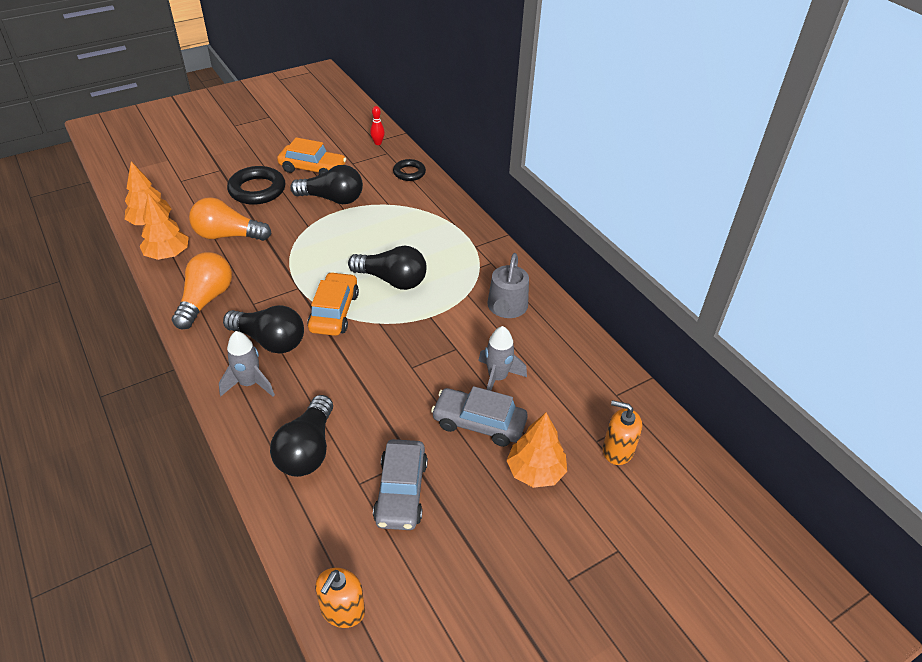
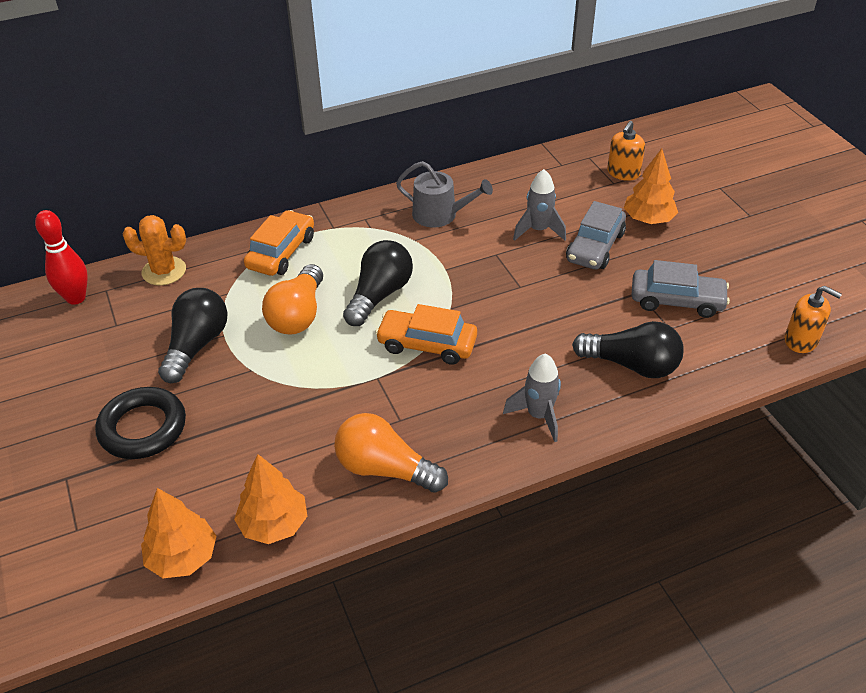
camera: 80 degrees left, 0 degrees up
(227, 235) = (247, 456): orange light bulb -> orange light bulb (298, 315)
(270, 341) = (469, 400): black light bulb -> none
(312, 168) = (112, 367): orange car -> orange car (281, 252)
(378, 143) = (76, 298): red bowling pin -> red bowling pin, size x1.80
(409, 173) = (164, 271): black ring -> orange cactus

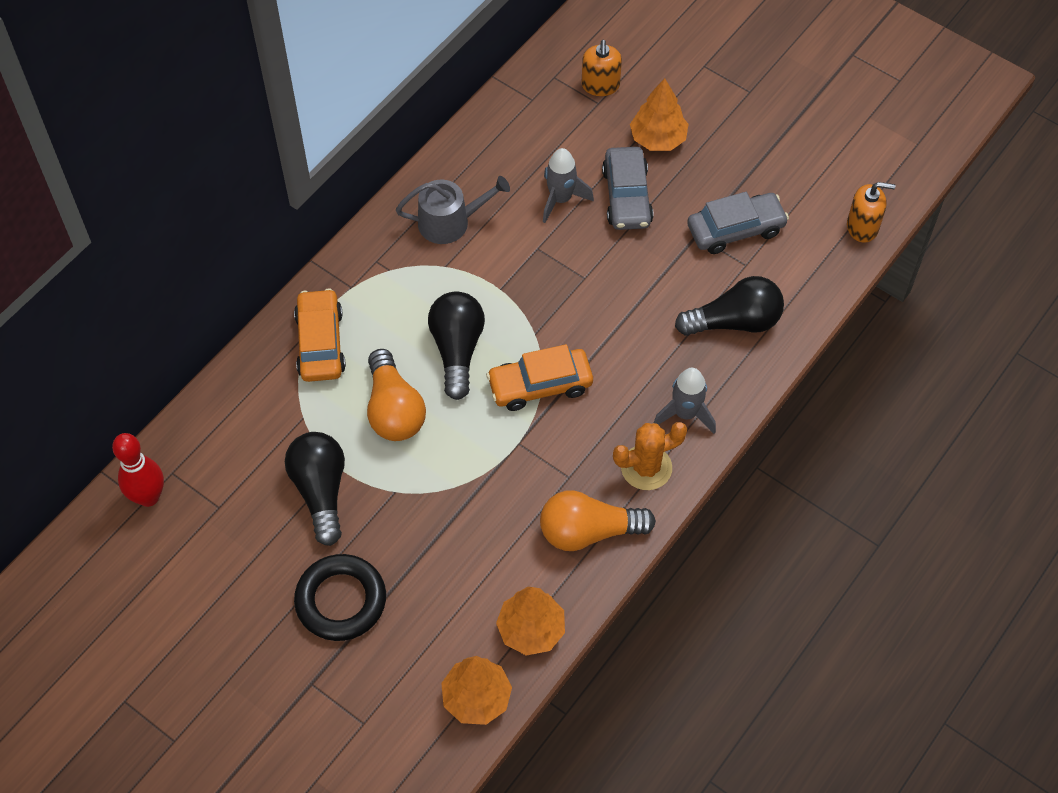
camera: 30 degrees left, 15 degrees up
(164, 271) = (215, 422): orange cactus -> orange cactus (646, 468)

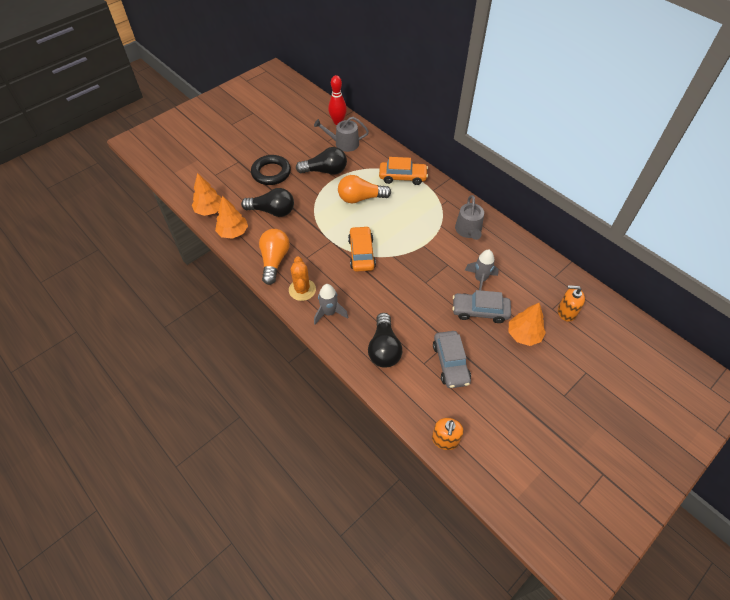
camera: 100 degrees right, 5 degrees down
(224, 471) = (343, 143): none -> grey watering can
(457, 350) = (389, 224): black light bulb -> black light bulb (272, 211)

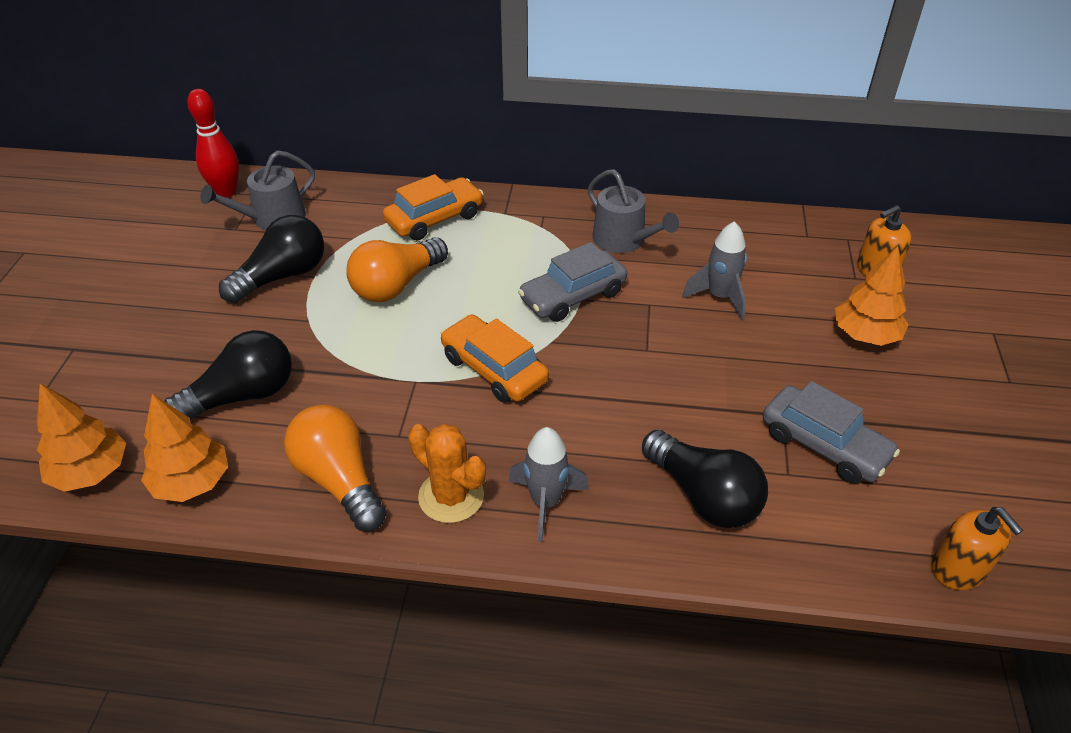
camera: 40 degrees left, 10 degrees down
(271, 173) = (171, 333): black ring -> none
(480, 311) = (772, 341): grey car -> grey car (573, 296)

